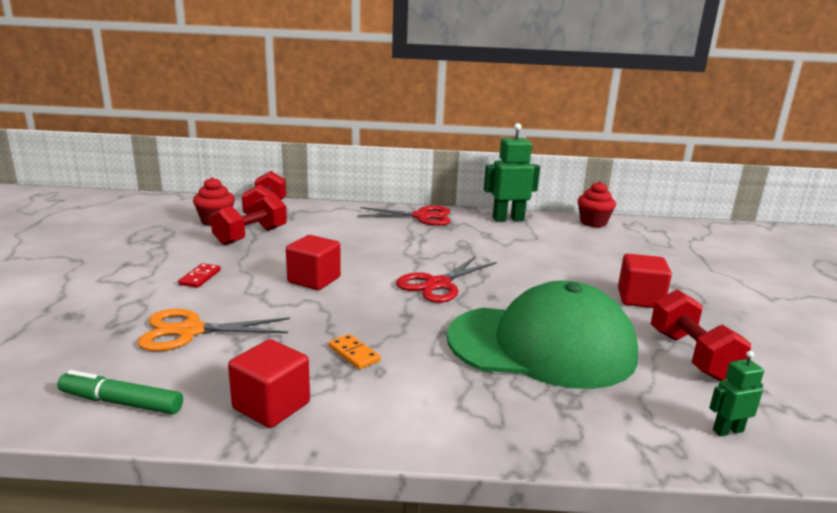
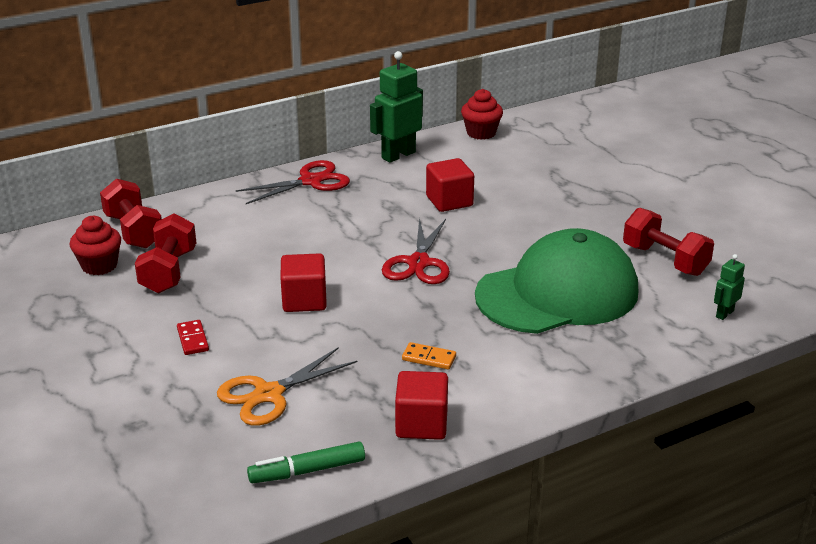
camera: 30 degrees left, 10 degrees up
(640, 299) = (591, 217): red cube -> red cube (449, 201)

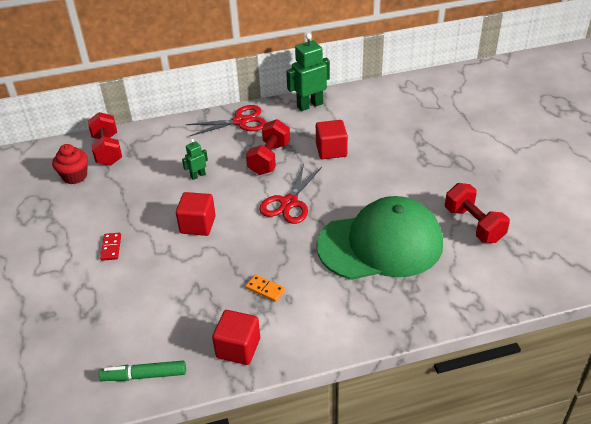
camera: 15 degrees right, 10 degrees up
(169, 271) = (117, 187): red dumbbell -> red dumbbell (269, 158)
(269, 394) = (143, 303): orange scissors -> none
(481, 133) = (376, 92): red cupcake -> none
(724, 314) = (502, 282): green robot -> green robot (198, 175)

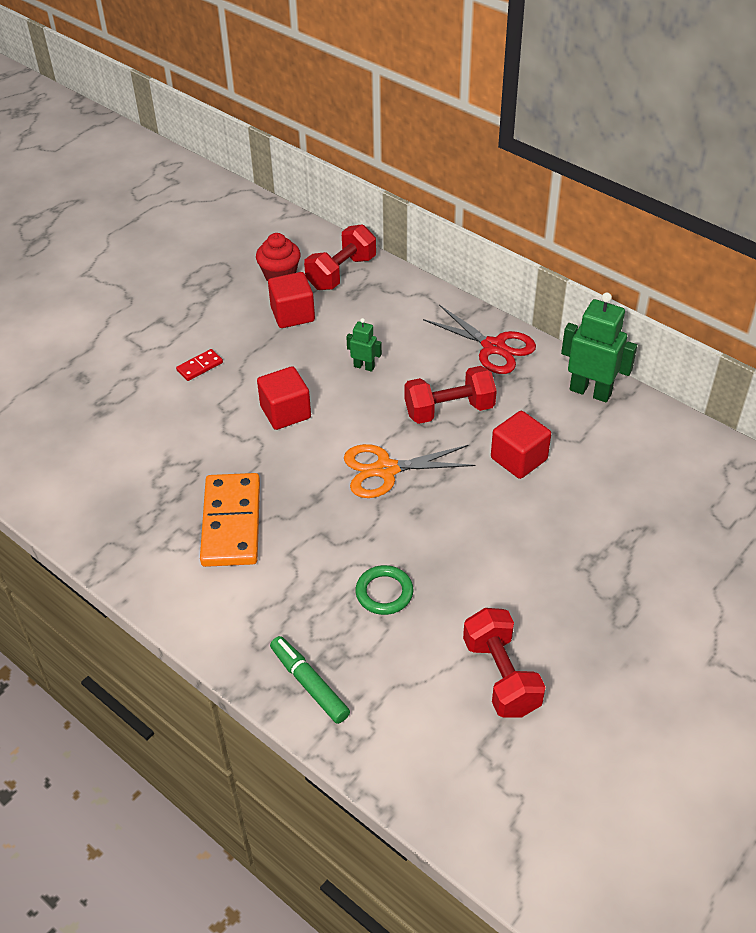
camera: 55 degrees right, 5 degrees up
(144, 375) = (54, 492): green marker -> green marker (309, 684)
(238, 348) = (134, 545): red cube -> red cube (292, 314)
(265, 289) = (231, 523): orange domino -> orange domino, size x2.27
(289, 203) = (386, 470): red scissors -> orange scissors
(380, 244) = (384, 592): green cap -> green ring
(473, 225) = (501, 676): red dumbbell -> red dumbbell turned 45 degrees counterclockwise

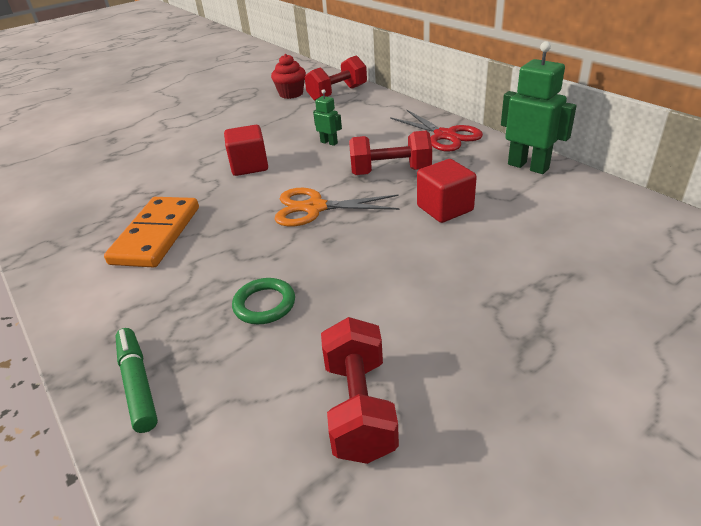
camera: 15 degrees right, 10 degrees down
(200, 366) = (201, 137): red domino -> none
(292, 314) = (288, 113): red cube -> none

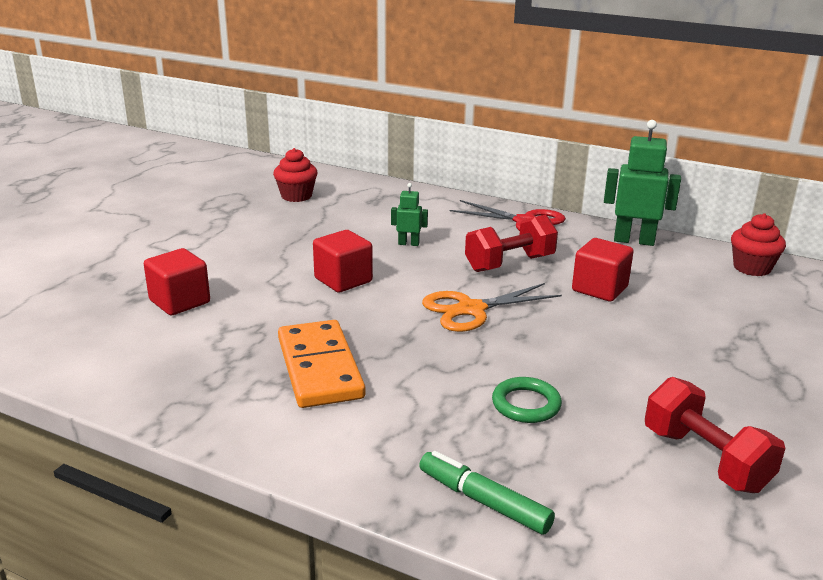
camera: 30 degrees left, 10 degrees down
(131, 165) = (179, 301): none -> red cube
(337, 93) = (355, 190): red dumbbell -> none
(627, 213) = (752, 268): none -> red cupcake

